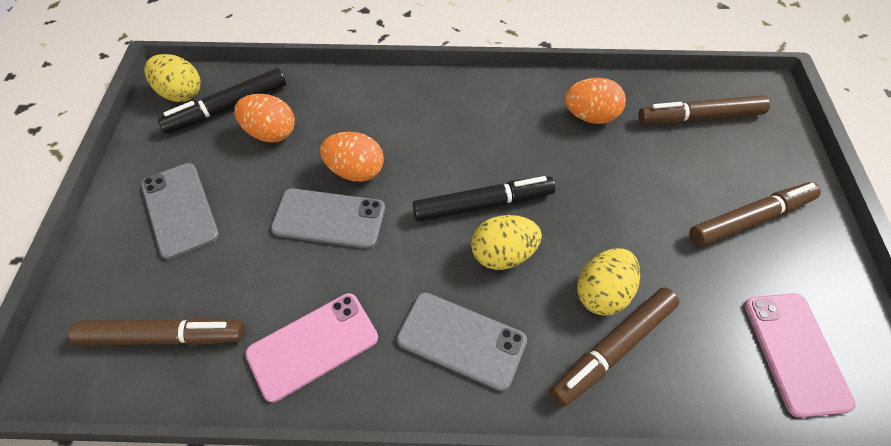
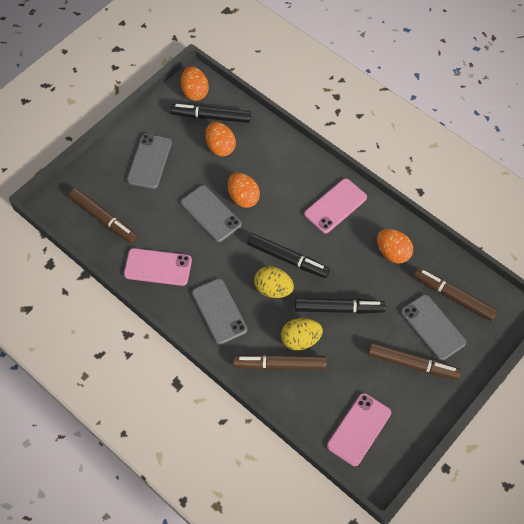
camera: 40 degrees right, 5 degrees up
(181, 93) = (195, 92): yellow egg -> orange egg
(477, 110) = (335, 206): none -> pink phone
(603, 218) = (339, 308): none -> black marker
(719, 163) = (433, 327): none -> grey phone

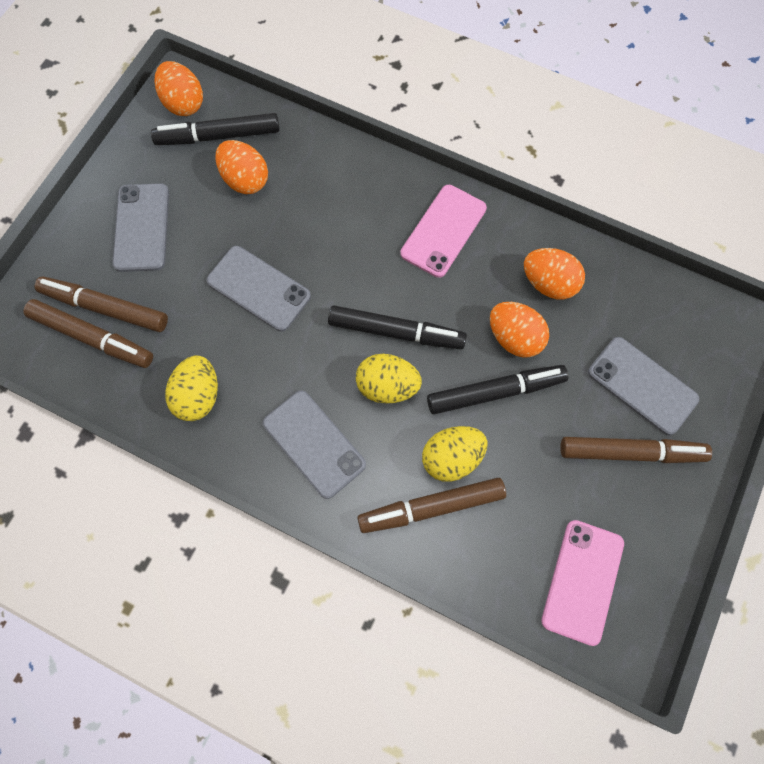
camera: 15 degrees left, 10 degrees up
(158, 267) = (198, 396): pink phone -> yellow egg
(243, 197) = (301, 251): orange egg -> orange egg (514, 337)
(454, 297) = (657, 329): brown marker -> brown marker (105, 308)

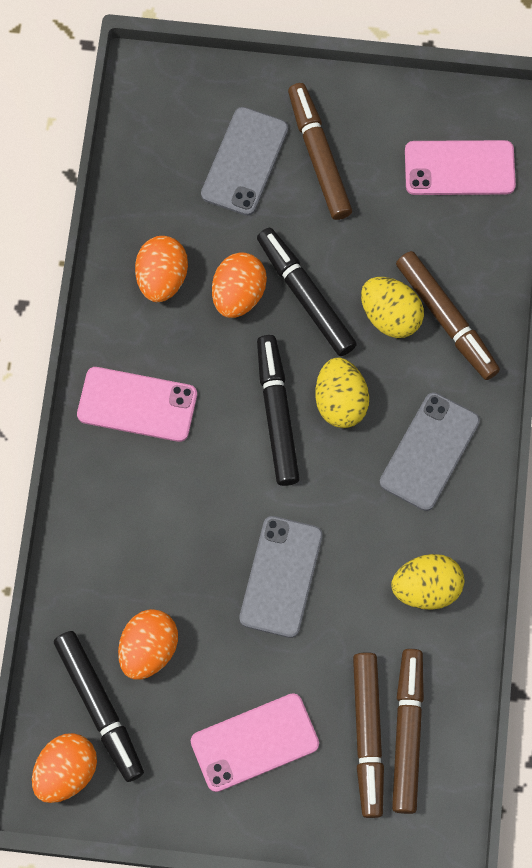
camera: 110 degrees left, 0 degrees up
(142, 227) = (254, 742): grey phone -> pink phone

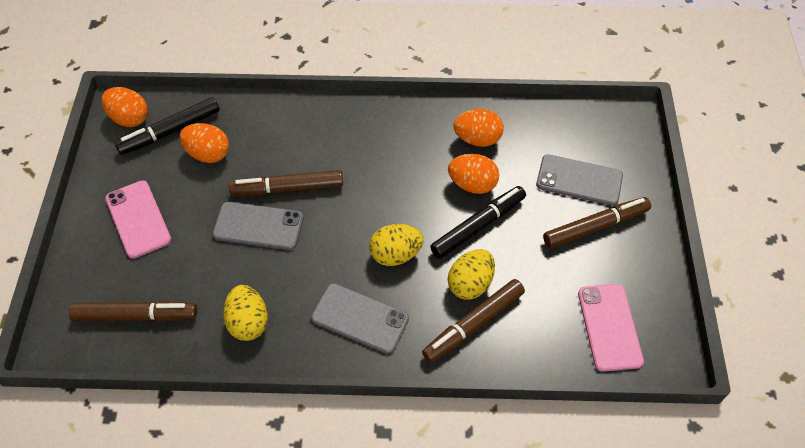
camera: 85 degrees right, 15 degrees down
(137, 404) = (382, 133): pink phone -> none
(277, 414) = (382, 215): black marker -> none
(368, 735) = (136, 289): brown marker -> brown marker (288, 188)

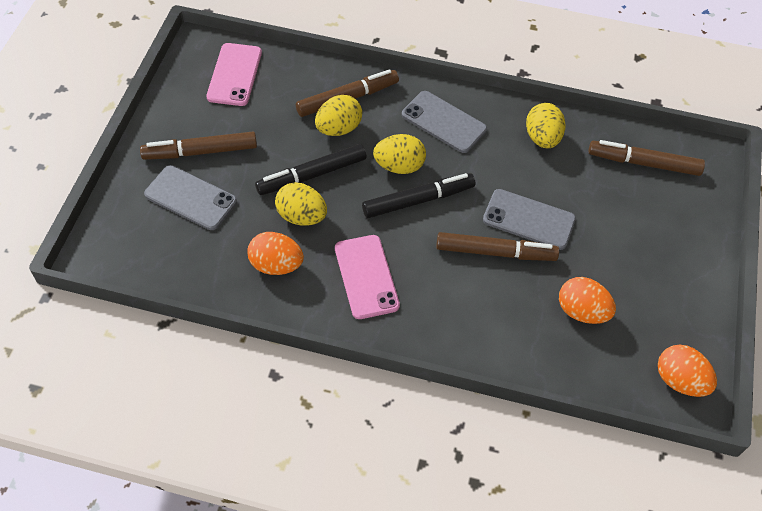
camera: 170 degrees left, 0 degrees up
(138, 219) = (652, 252): pink phone -> pink phone (366, 276)
(170, 131) = (627, 351): black marker -> black marker (418, 200)
(472, 184) = (301, 216): orange egg -> yellow egg

